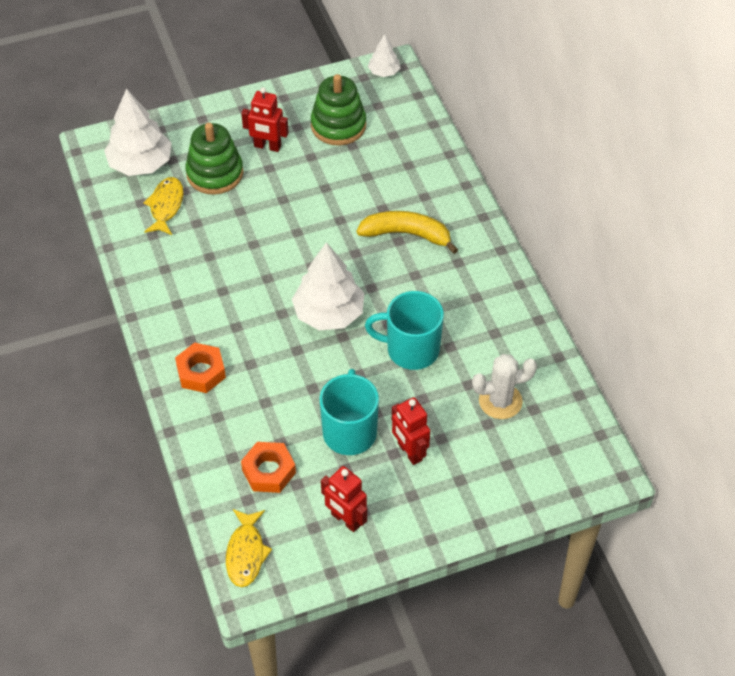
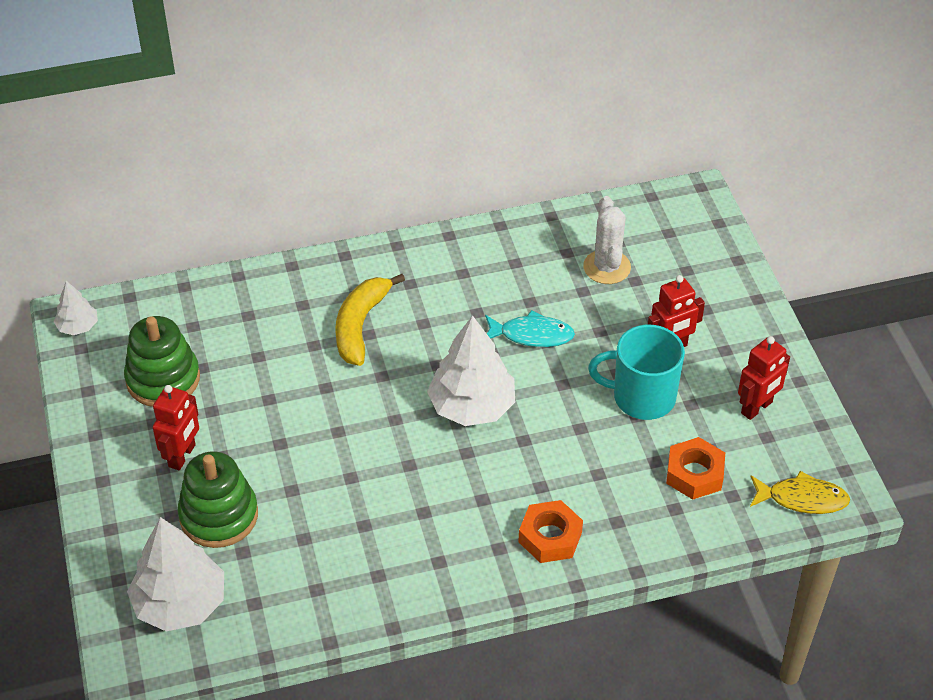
camera: 85 degrees left, 5 degrees down
(166, 206) = (267, 573): yellow fish -> none
(411, 349) = (532, 335): turquoise mug -> turquoise fish

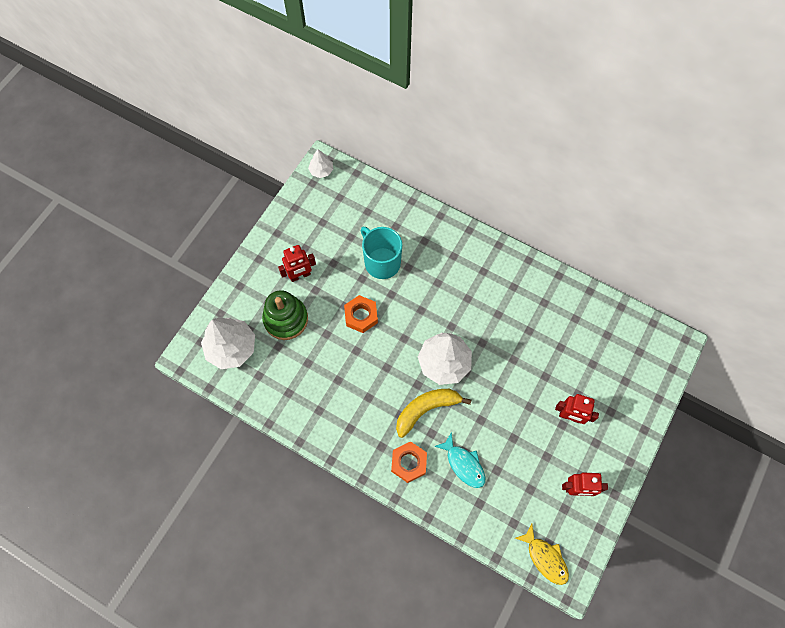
camera: 45 degrees right, 20 degrees up
(163, 379) = (329, 229): green stacking toy -> none
(360, 325) = (438, 275): yellow banana -> yellow banana (426, 409)
(532, 335) = (510, 349): turquoise fish -> turquoise fish (463, 464)
(607, 267) = (586, 344): white cactus -> none
(642, 397) = (527, 431): turquoise mug -> turquoise mug (381, 262)
(694, 474) = (508, 495): orange nut -> orange nut (361, 316)

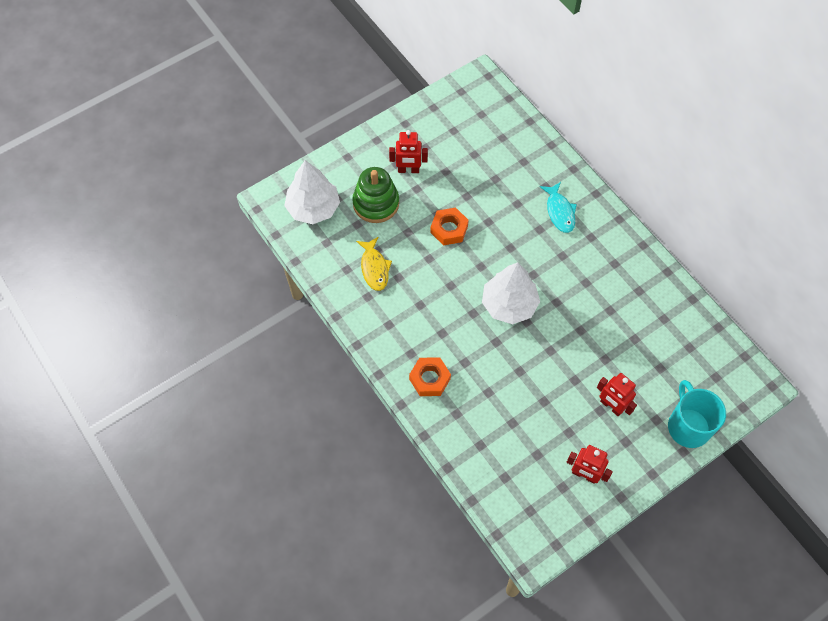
camera: 25 degrees right, 5 degrees down
(321, 170) = (475, 83): white tree -> none
(381, 262) = (493, 189): turquoise mug -> turquoise mug (688, 426)
(426, 409) = (470, 339): yellow banana -> none
(463, 464) = (482, 403): turquoise fish -> turquoise fish (559, 212)
(545, 558) = (520, 522): yellow fish -> yellow fish (374, 268)

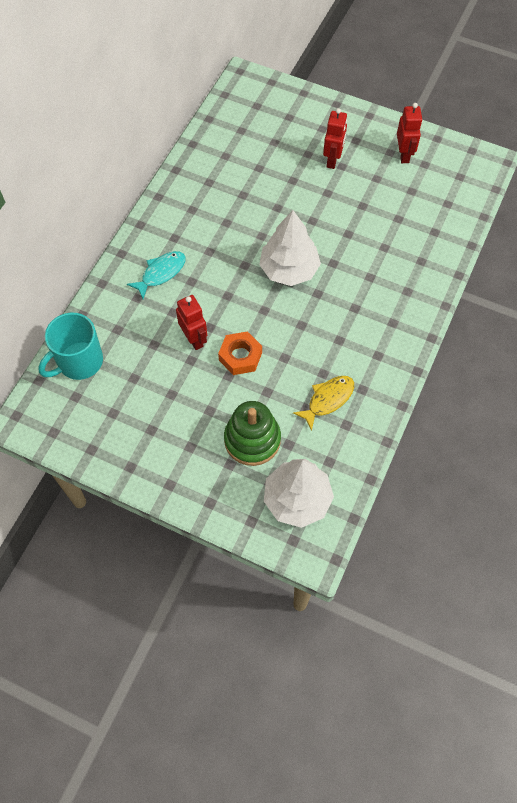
camera: 120 degrees left, 0 degrees up
(408, 170) = (191, 430): red robot -> red robot (194, 339)
(429, 379) = (406, 295): orange nut -> none
(688, 426) = (313, 108): turquoise mug -> turquoise mug (79, 362)

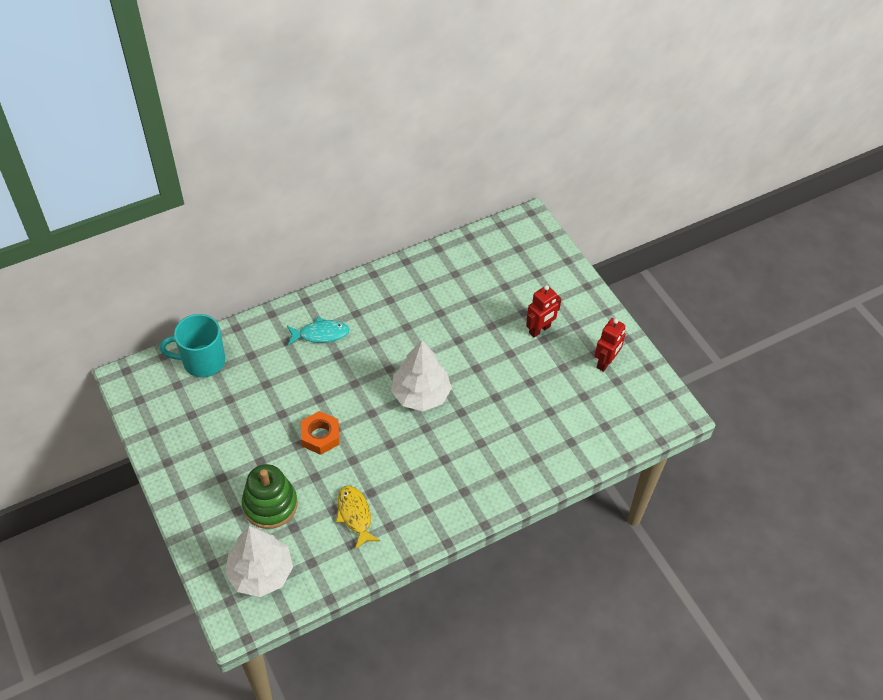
camera: 35 degrees right, 10 degrees down
(194, 339) = (299, 400): red robot -> none
(328, 400) = (355, 515): yellow fish -> yellow fish turned 105 degrees counterclockwise

